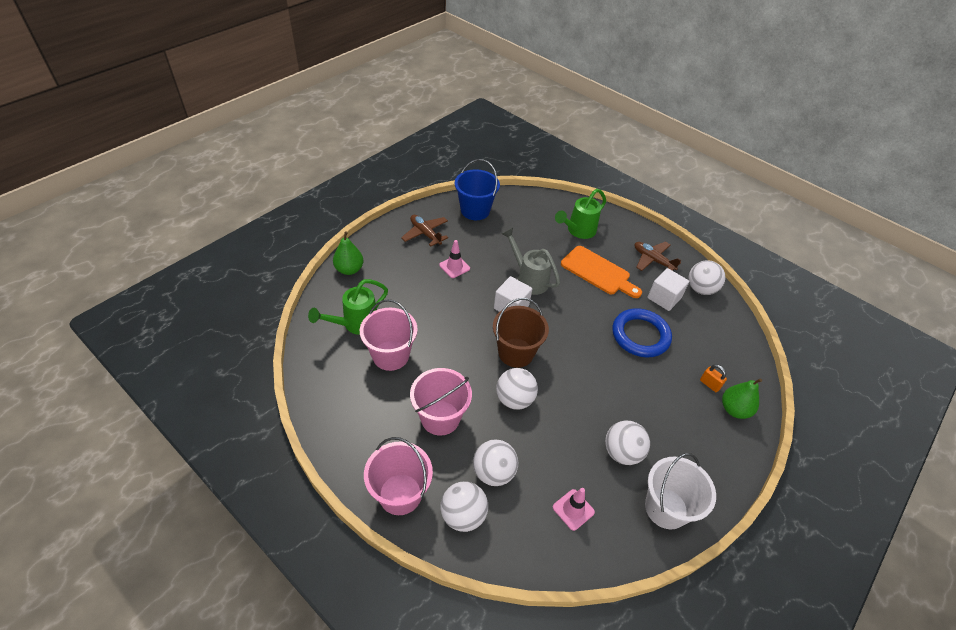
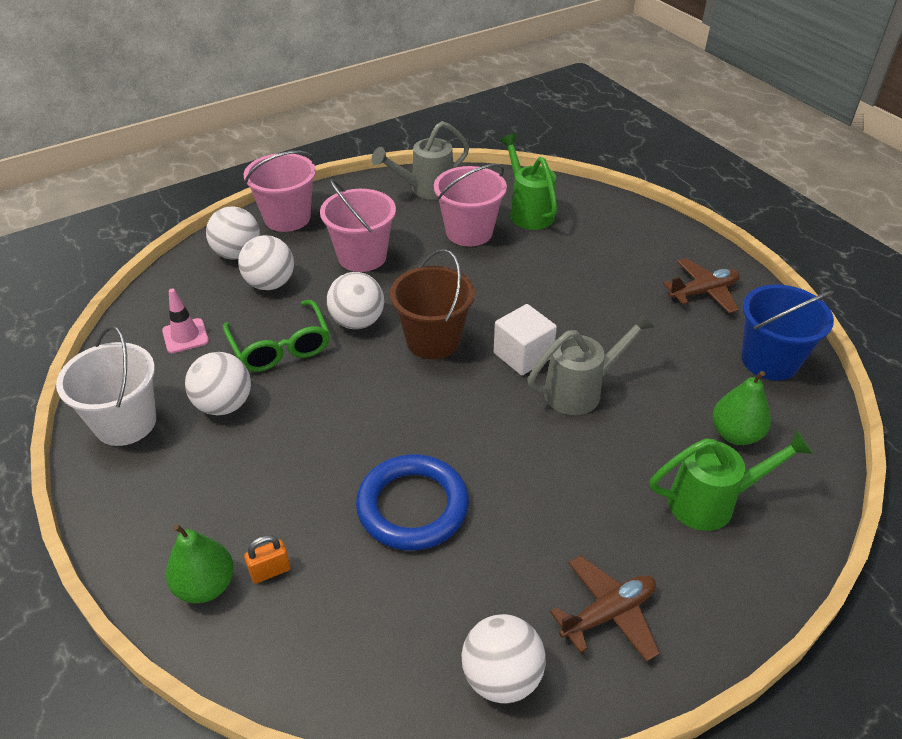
camera: 110 degrees right, 5 degrees down
(334, 396) = (426, 189): none -> grey watering can
(349, 269) = (628, 215): green pear -> green pear (735, 434)
(454, 267) = (622, 311): pink traffic cone -> none
(557, 438) = (280, 347): none -> green glasses
(578, 231) = (711, 502): green watering can -> green watering can turned 105 degrees clockwise
(598, 272) = (584, 496): orange cutting board -> none
(664, 298) = (492, 587): white cube -> none

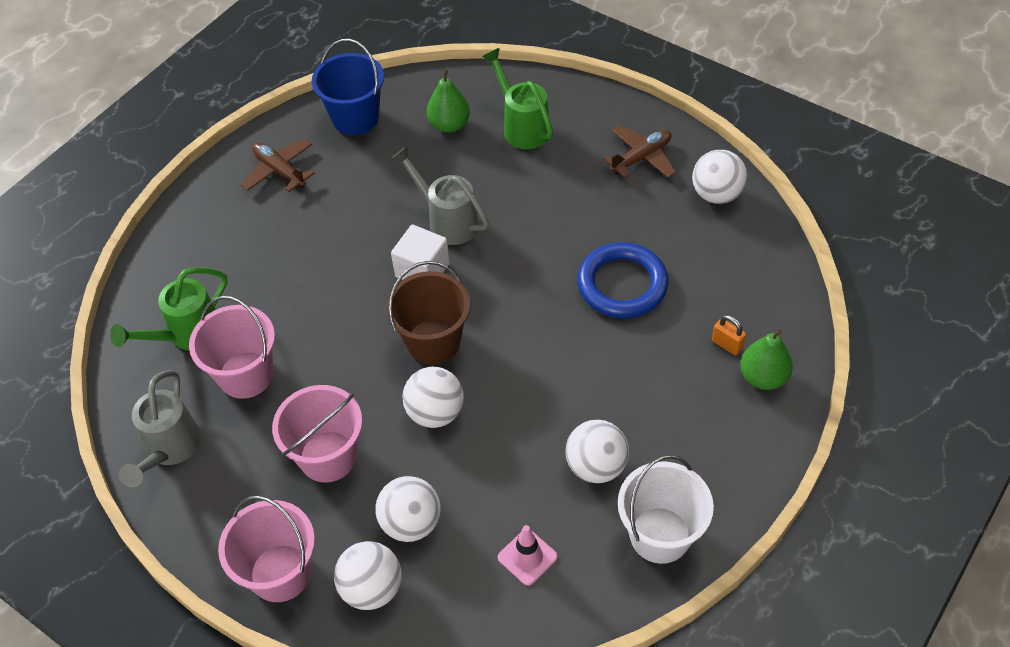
camera: 110 degrees left, 10 degrees up
(280, 347) = (501, 460): green glasses -> none
(426, 189) = (170, 449): grey watering can -> grey watering can turned 60 degrees clockwise
(608, 613) = (641, 157): brown plane -> brown plane turned 105 degrees clockwise

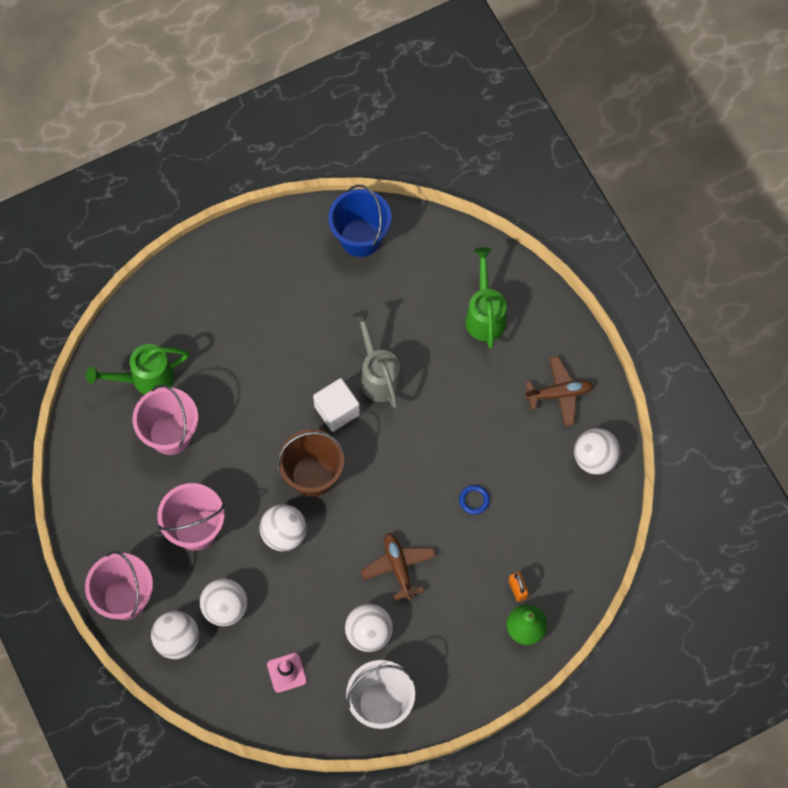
camera: 25 degrees right, 15 degrees up
(170, 449) = (94, 467): grey watering can -> none
(280, 171) = (278, 261): brown plane -> brown plane (398, 567)
(449, 125) = (429, 283): green pear -> none
(622, 284) = (474, 500): blue ring -> blue ring, size x0.41

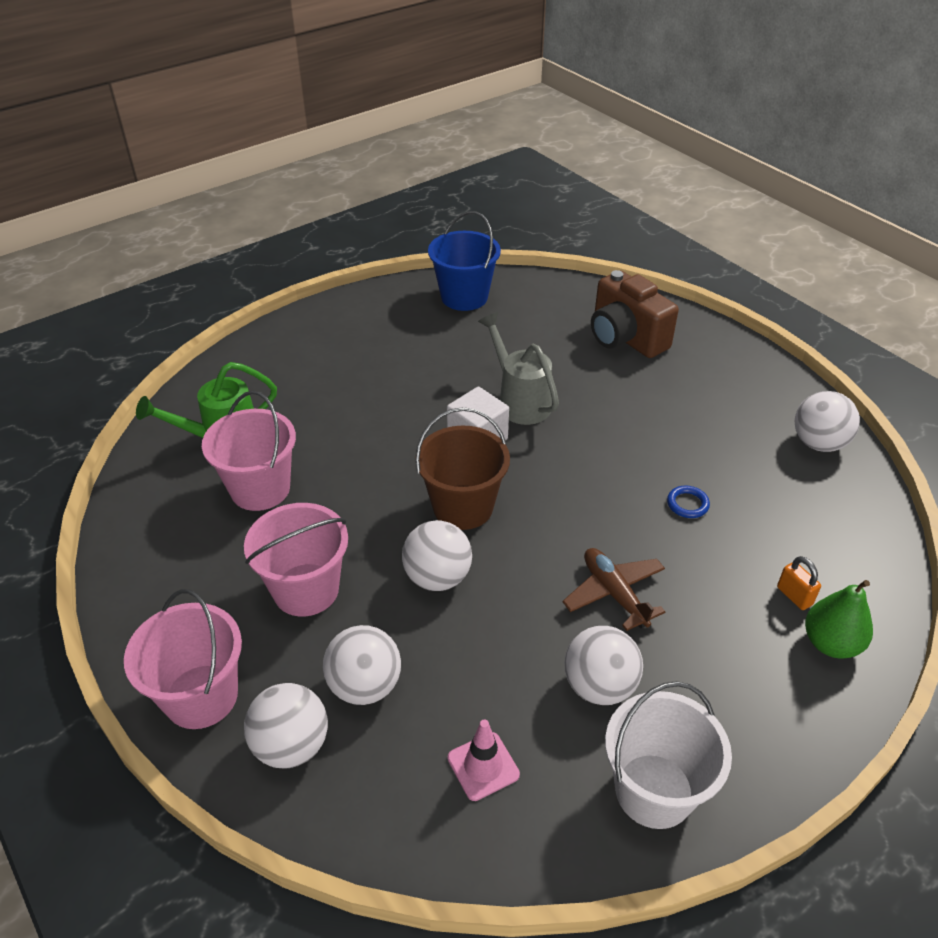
camera: 10 degrees left, 25 degrees down
(485, 314) = (625, 338): green watering can -> brown camera
(559, 394) = (743, 391): brown plane -> none

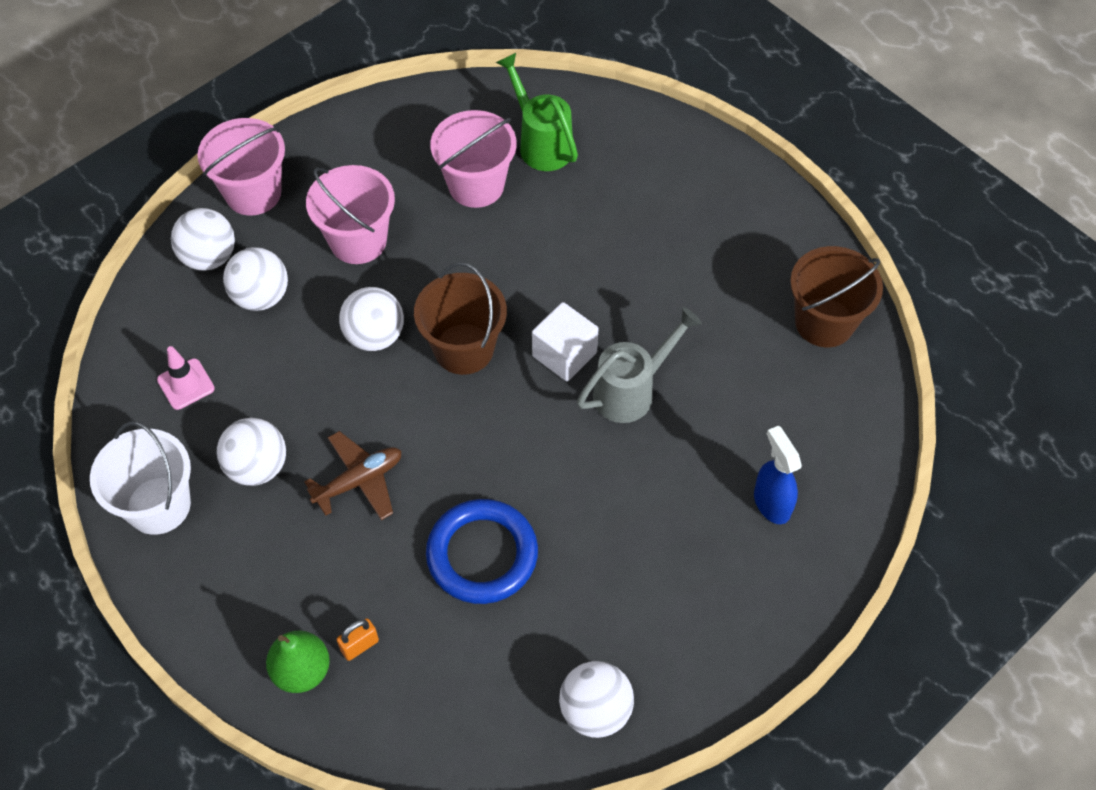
camera: 85 degrees right, 15 degrees up
(464, 297) = (824, 322): blue bucket -> brown bucket
(625, 338) = (771, 503): brown camera -> blue spray bottle
(687, 504) = (482, 554): blue ring -> blue ring, size x2.45

